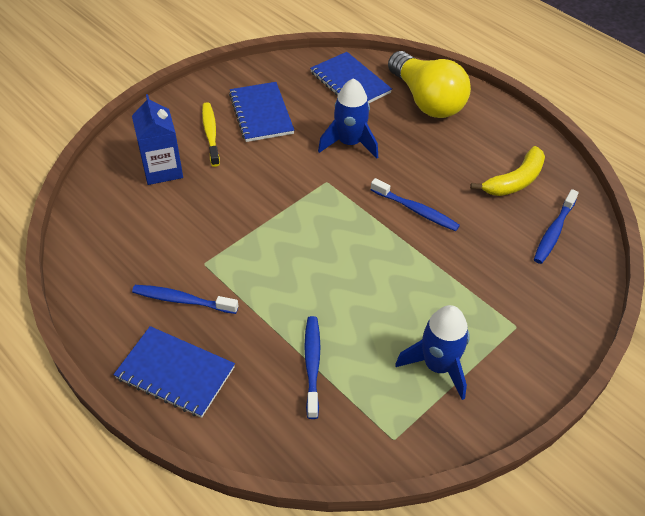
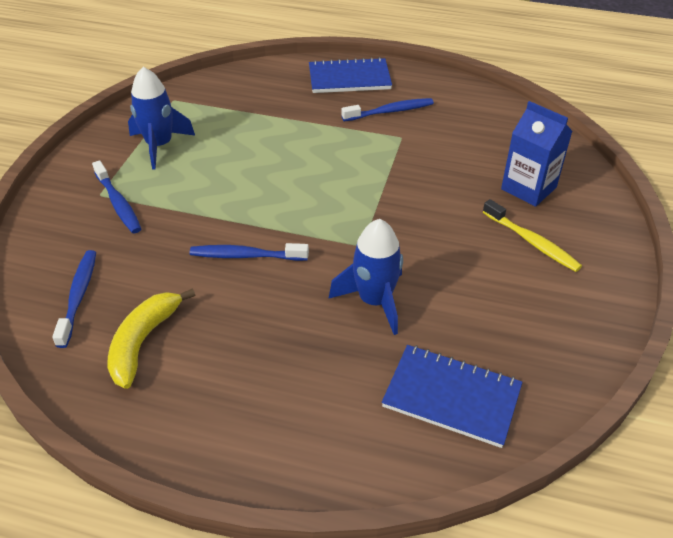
camera: 150 degrees right, 5 degrees down
(261, 113) = (510, 291): blue notebook -> none
(312, 364) = (258, 114): blue toothbrush -> blue toothbrush (118, 203)
(426, 100) = (322, 419): yellow light bulb -> none

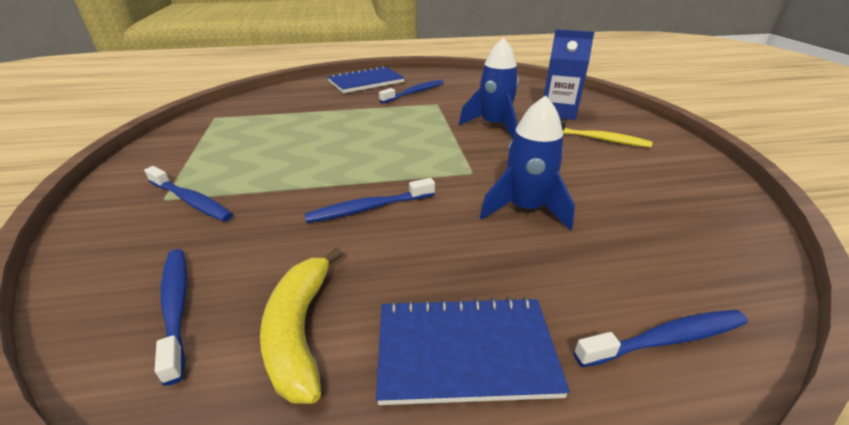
camera: 25 degrees left, 10 degrees down
(159, 146) = (217, 148): blue rocket -> blue rocket (494, 125)
(375, 442) = (665, 339): none -> blue toothbrush
(451, 397) = (678, 264): blue notebook -> blue notebook (465, 351)

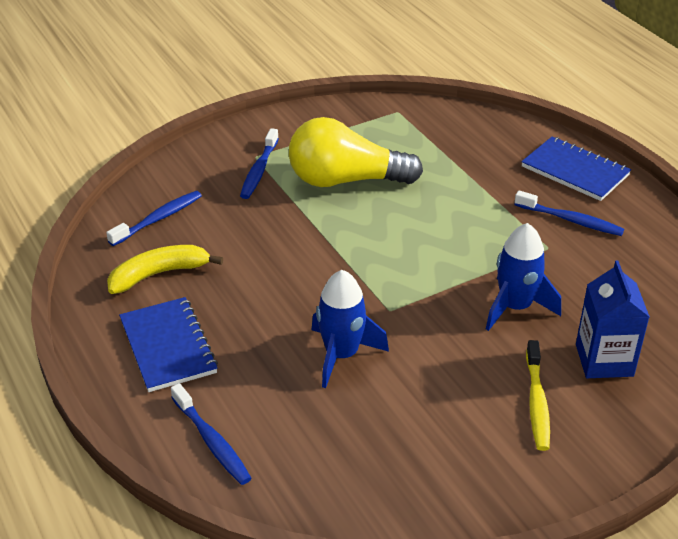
camera: 70 degrees right, 5 degrees up
(274, 157) = (345, 180): none -> yellow light bulb
(368, 208) = (295, 262): blue toothbrush -> none

